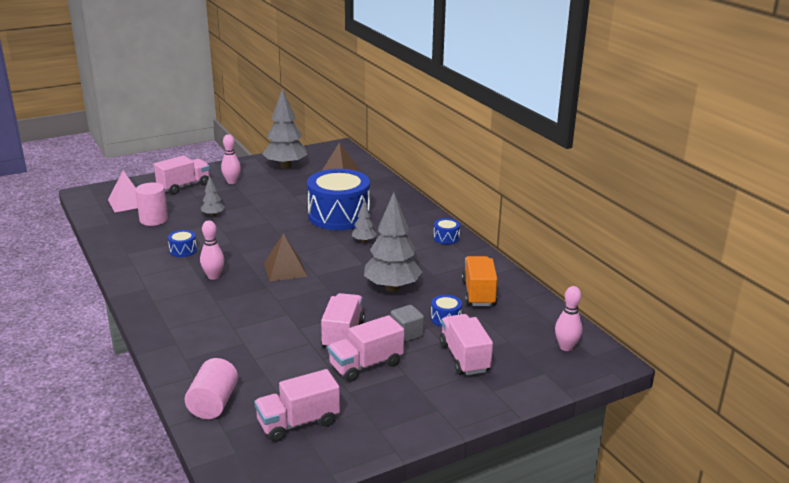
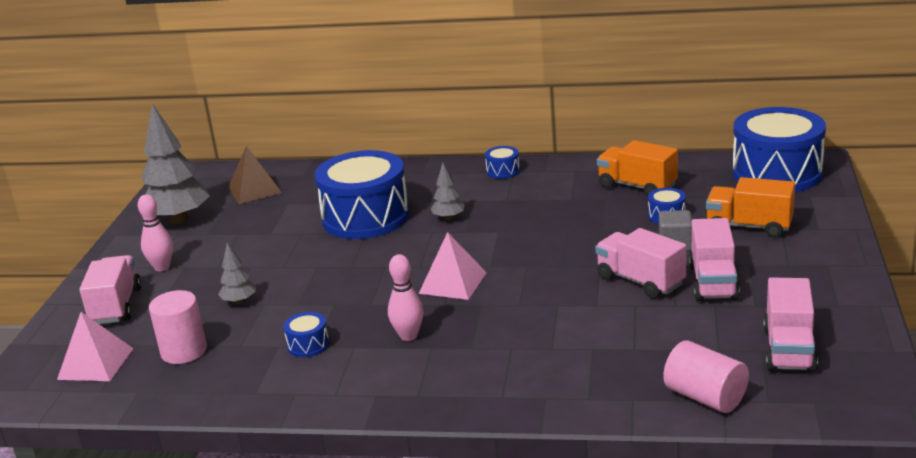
camera: 50 degrees left, 0 degrees up
(285, 269) = (453, 283): brown pyramid -> pink pyramid
(392, 288) = (572, 228): grey tree -> none
(464, 358) = (749, 226): pink truck -> orange truck
(566, 347) = (777, 173): pink bowling pin -> blue drum

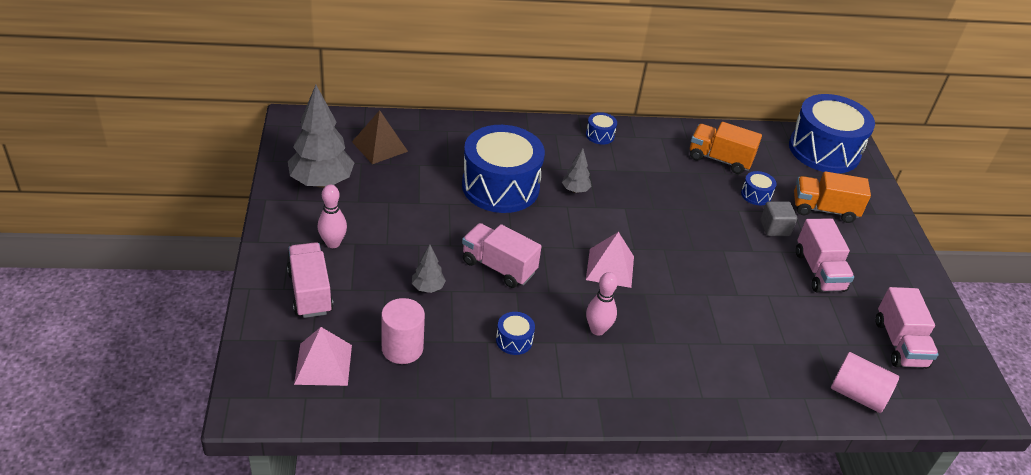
camera: 20 degrees left, 15 degrees up
(640, 281) = (762, 269): pink truck -> pink truck (498, 267)

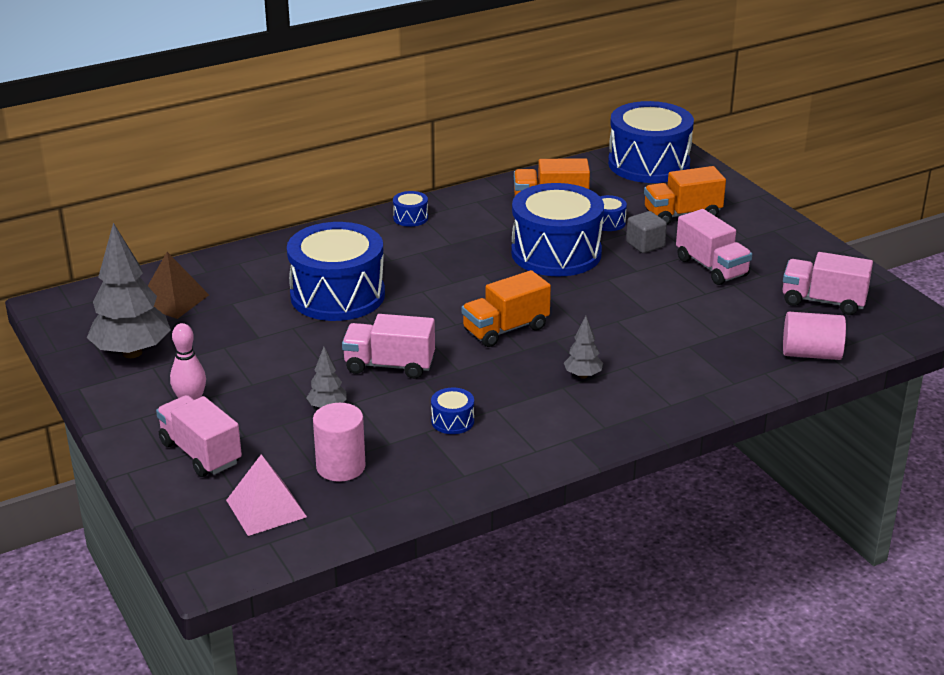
camera: 20 degrees left, 10 degrees down
(575, 190) = (420, 274): grey tree -> grey tree (583, 375)
(597, 329) = (530, 384): pink bowling pin -> none
(610, 268) = (505, 329): pink pyramid -> orange truck
(695, 209) = (556, 253): none -> blue drum
(900, 344) = (823, 301): pink truck -> pink truck turned 135 degrees clockwise

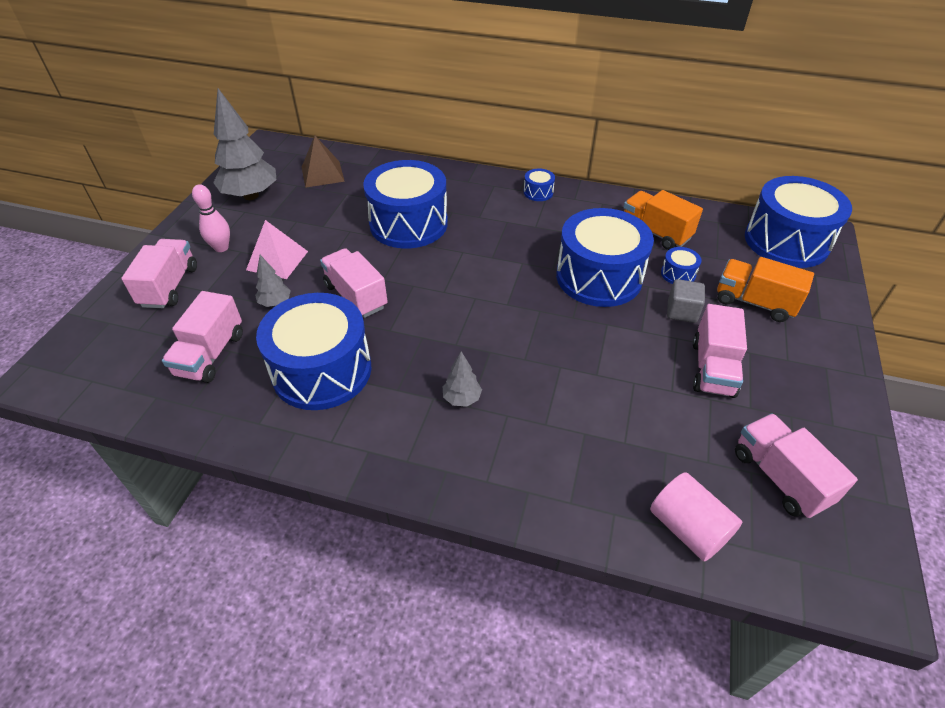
camera: 45 degrees right, 15 degrees up
(266, 508) = (130, 353): pink pyramid -> pink pyramid (277, 260)
(340, 466) = (210, 354): pink cylinder -> pink truck
(452, 421) = (322, 370): blue drum -> blue drum, size x2.49
(505, 329) = (469, 318): orange truck -> none

